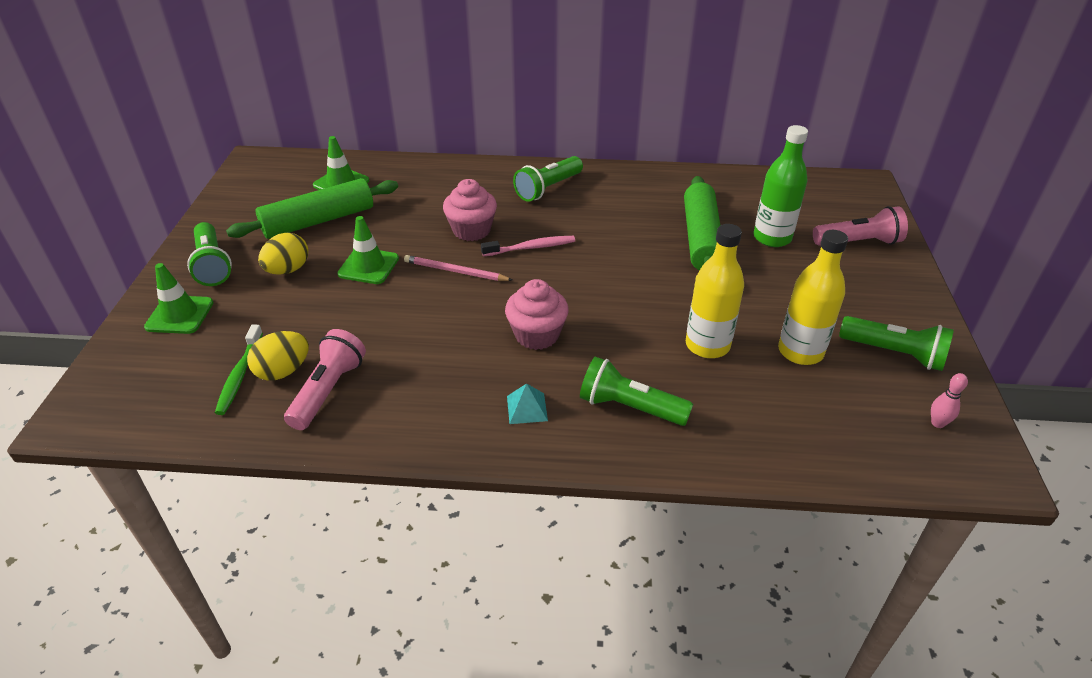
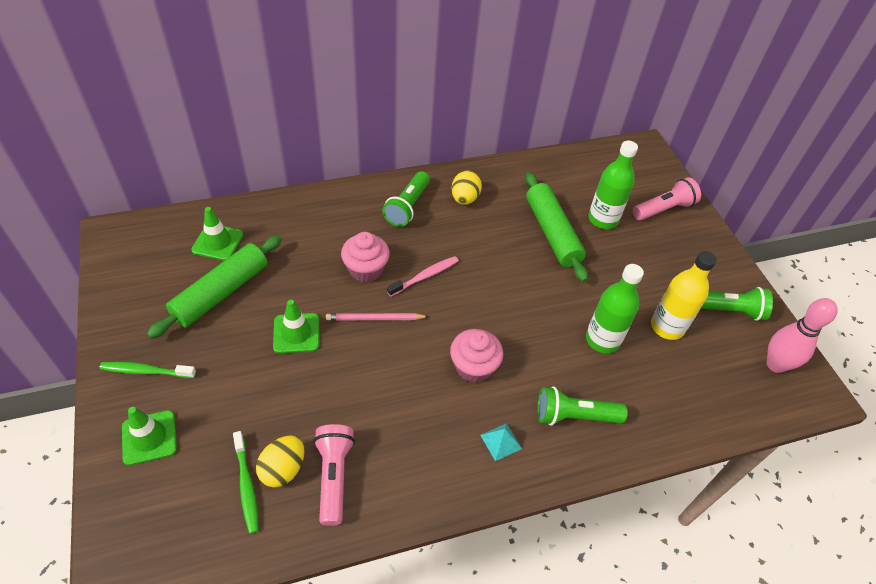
camera: 25 degrees left, 10 degrees up
(212, 265) = (147, 371): green flashlight -> green toothbrush
(288, 270) = (224, 357): yellow egg -> yellow egg (464, 199)
(707, 345) = (602, 340): yellow bottle -> green bottle
(937, 423) = (775, 364): pink bowling pin -> pink bowling pin, size x2.14

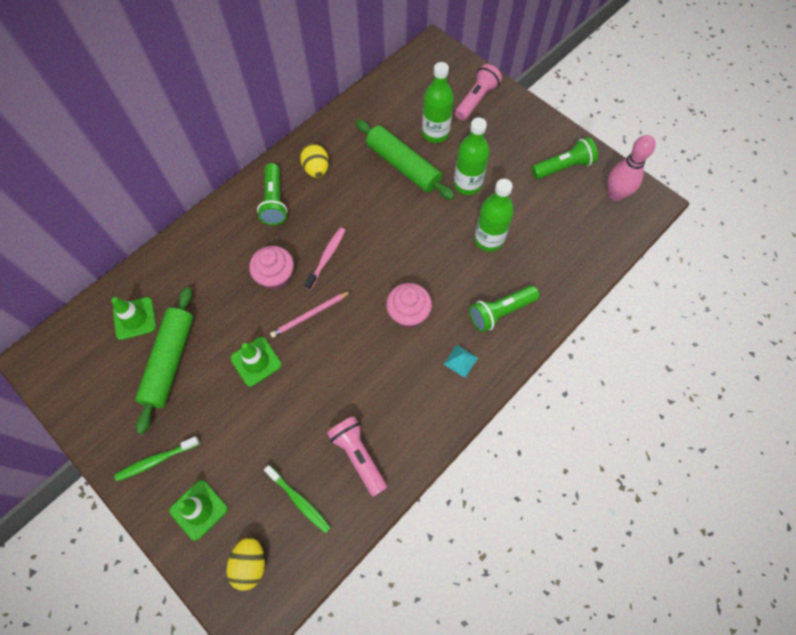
camera: 25 degrees left, 15 degrees up
(283, 469) = (318, 472): yellow egg -> yellow egg (250, 564)
(609, 278) = (467, 184): none -> green bottle
(667, 327) = (528, 204): yellow bottle -> none

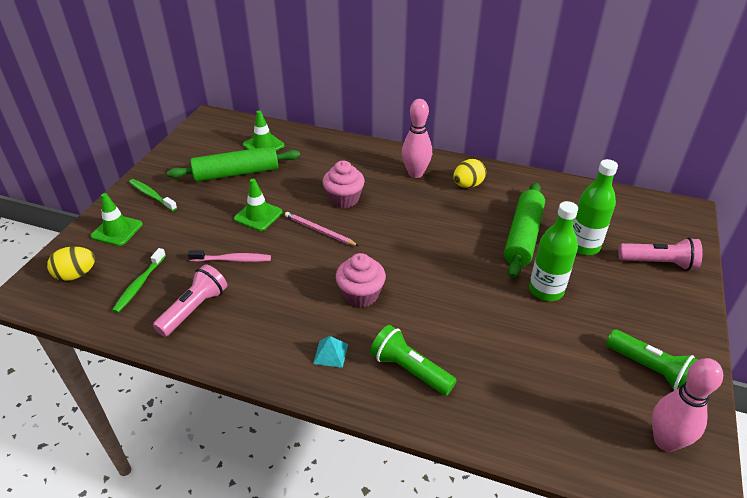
camera: 65 degrees right, 25 degrees down
(274, 201) = (415, 173): green flashlight -> pink bowling pin
(326, 257) = (383, 221): pink toothbrush -> pink toothbrush (232, 260)
(488, 239) = (492, 330): green bottle -> none

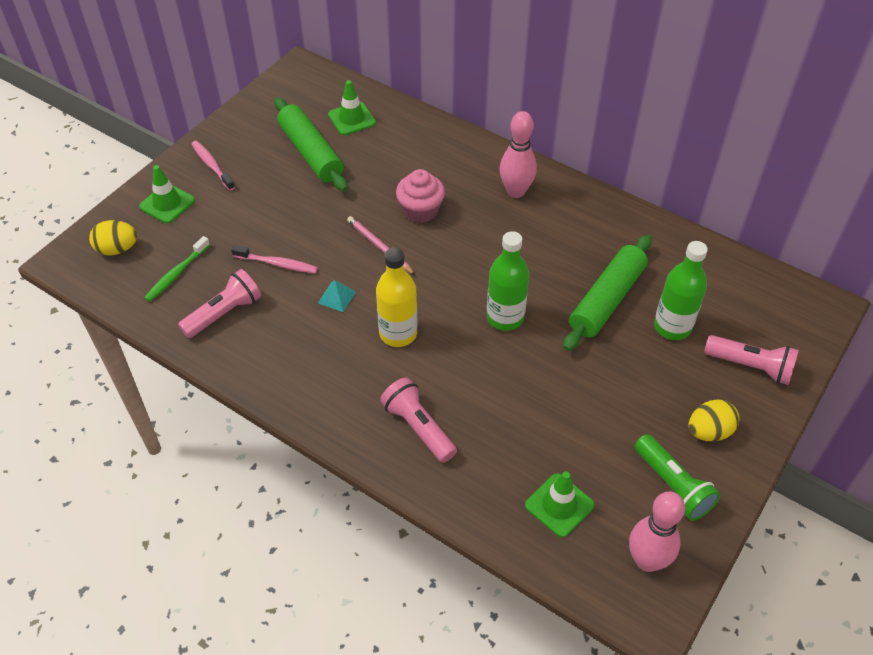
camera: 15 degrees right, 10 degrees up
(152, 196) = (212, 166): green toothbrush -> pink toothbrush
(236, 173) = (311, 153): green rolling pin -> green rolling pin turned 60 degrees clockwise
(258, 215) = (319, 214): green traffic cone -> green traffic cone (559, 505)
(331, 353) = (345, 392): turquoise pyramid -> turquoise pyramid (337, 297)
(361, 295) = (398, 333): pink cupcake -> yellow bottle
(410, 370) = (418, 427): green flashlight -> pink flashlight
(468, 185) = (571, 219): yellow egg -> yellow egg (709, 431)
(546, 290) = (602, 371): green bottle -> green bottle (505, 317)

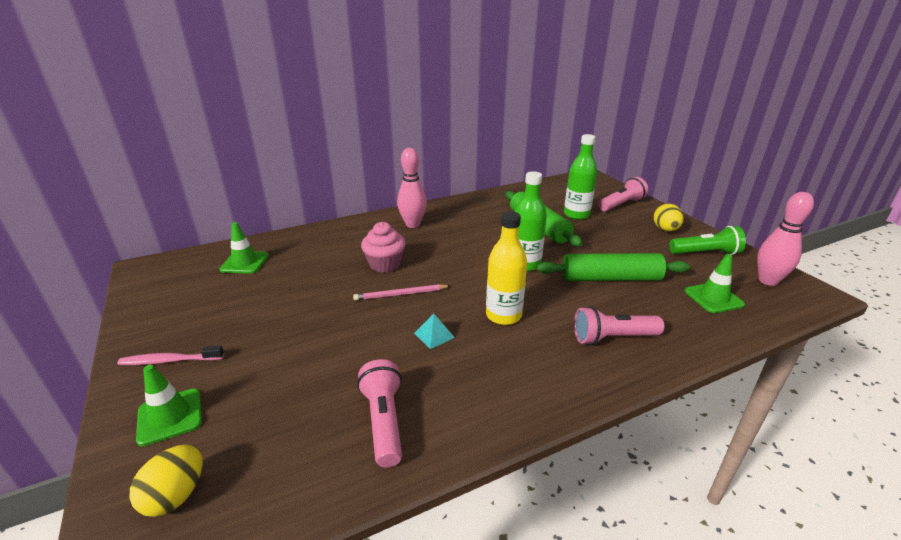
camera: 60 degrees left, 20 degrees down
(177, 273) = (285, 444): green toothbrush -> none
(277, 264) = (356, 359): pink toothbrush -> none
(311, 153) = (249, 294): green rolling pin -> green rolling pin (610, 278)

